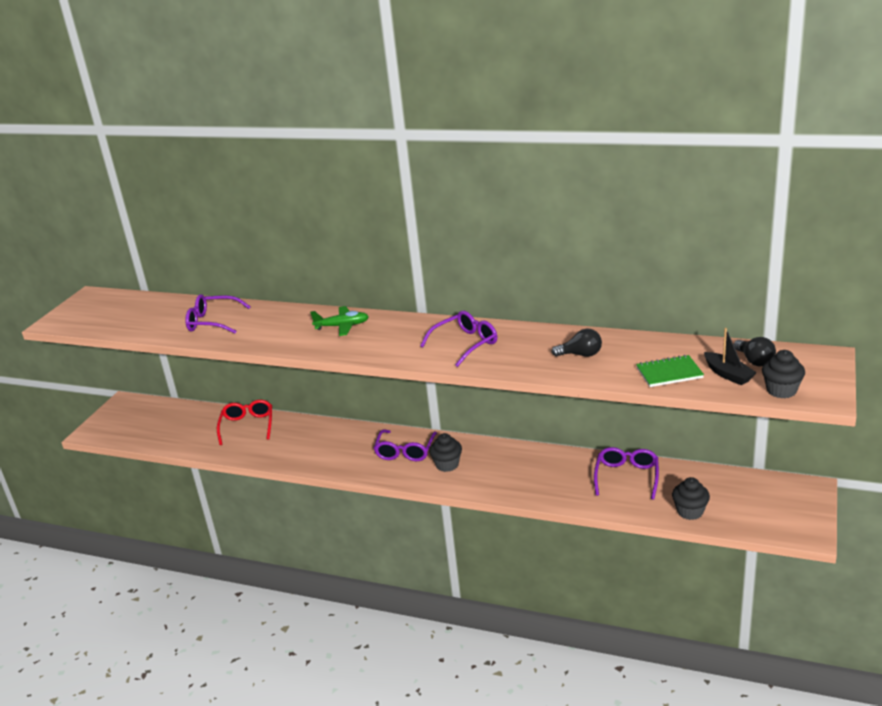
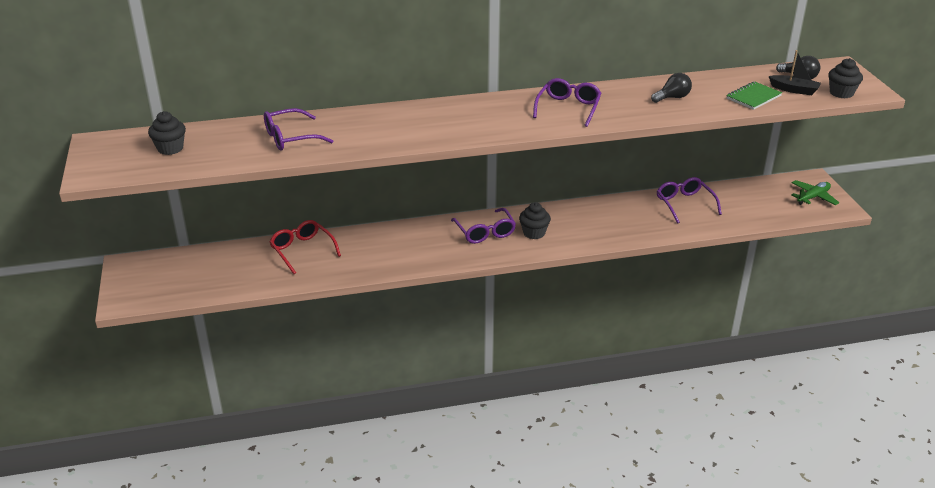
camera: 35 degrees left, 5 degrees up
(342, 326) = (434, 116): green plane -> green plane (813, 197)
(690, 511) = (754, 216): black cupcake -> black cupcake (170, 148)

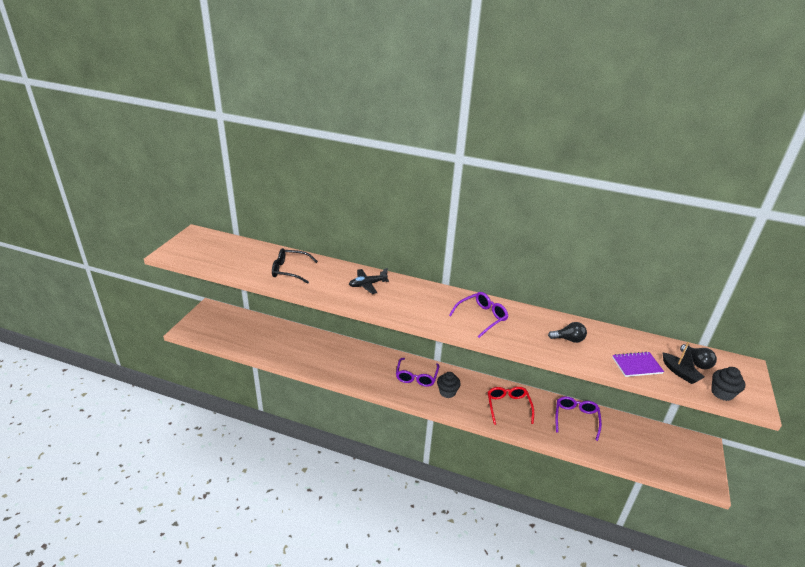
camera: 30 degrees right, 0 degrees up
(170, 148) = (223, 252): black cupcake -> none
(290, 138) = (290, 270): purple glasses -> black glasses
(302, 250) = (301, 340): red glasses -> red glasses (508, 406)
(406, 120) = (367, 284): none -> black plane
(753, 97) = (636, 365): green notebook -> purple notebook
(813, 197) = (690, 461): green plane -> none

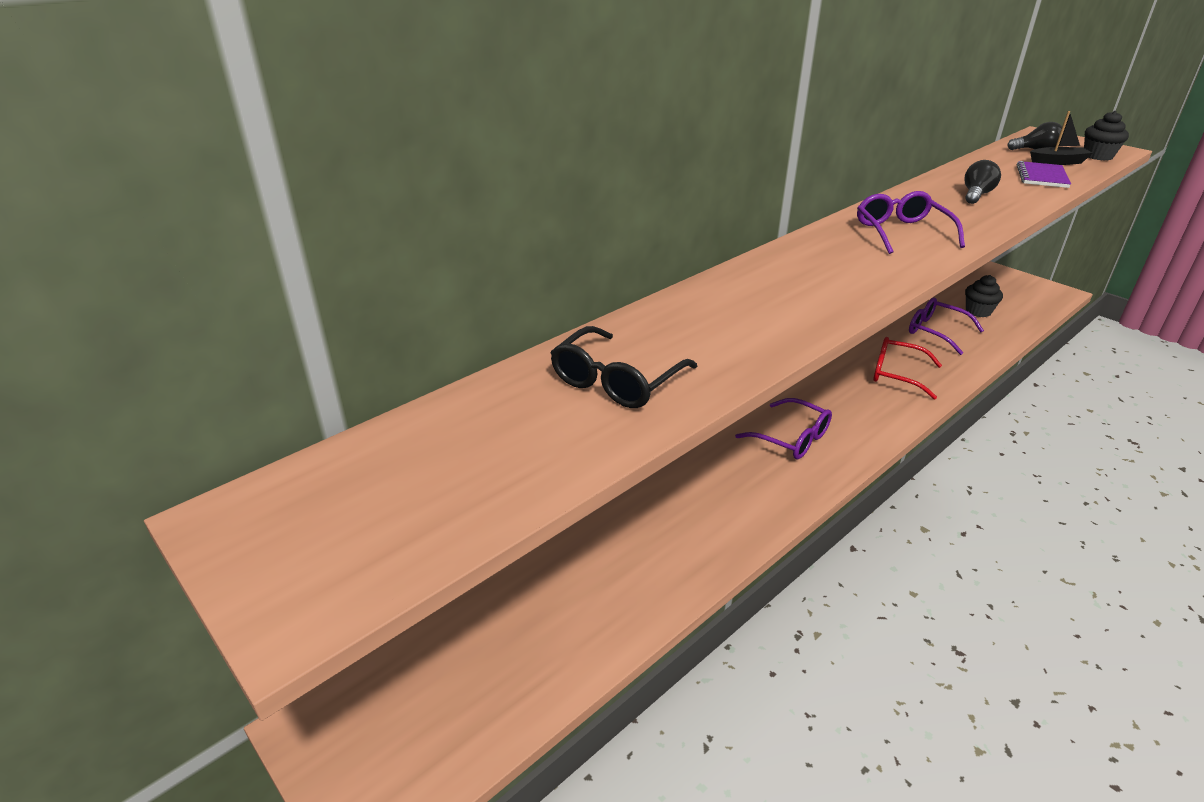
camera: 60 degrees left, 0 degrees up
(367, 284) = (743, 301): black plane -> none
(447, 392) = (844, 418): black cupcake -> black cupcake (978, 311)

